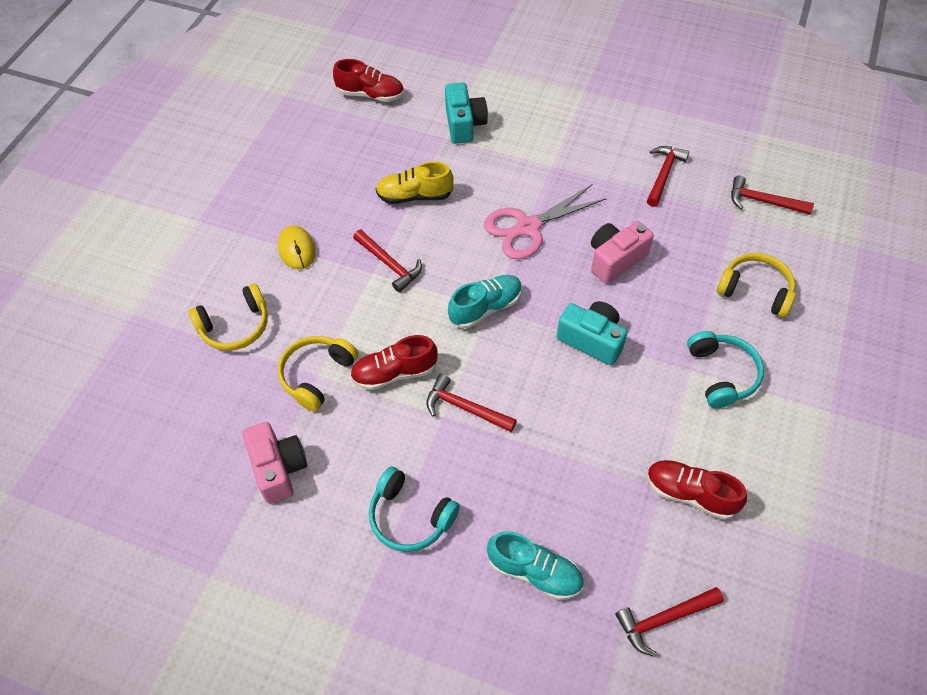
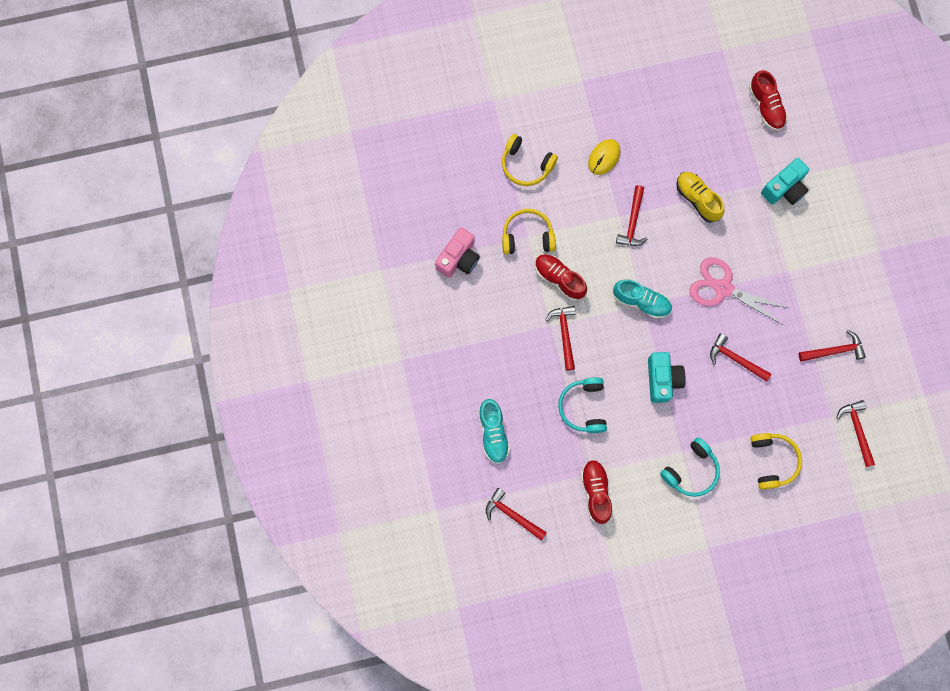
camera: 55 degrees right, 20 degrees up
(410, 517) = (479, 348): turquoise headphones -> turquoise headphones (583, 407)
(615, 260) = (735, 359): pink camera -> red hammer

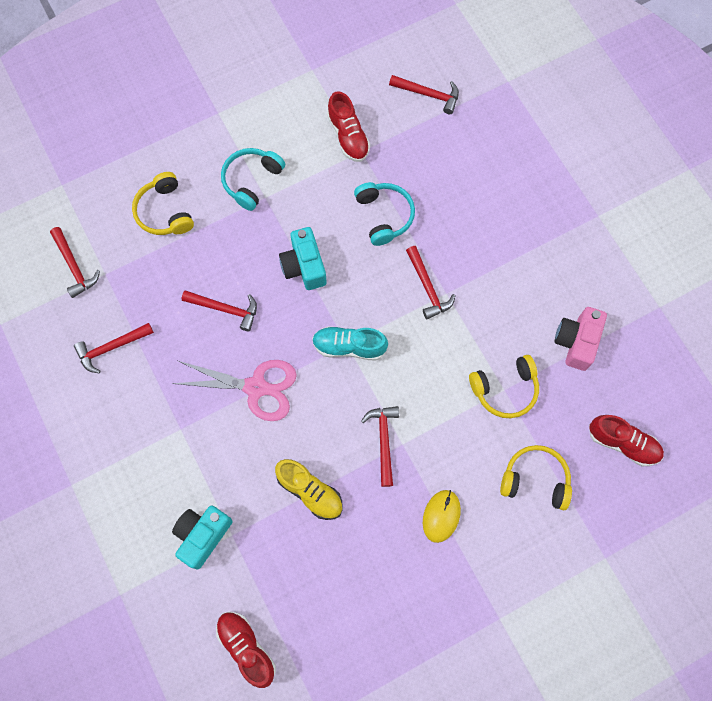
camera: 165 degrees right, 5 degrees down
(493, 433) = (473, 166): turquoise shoe -> none
(559, 279) = (452, 348): red shoe -> red shoe (623, 443)

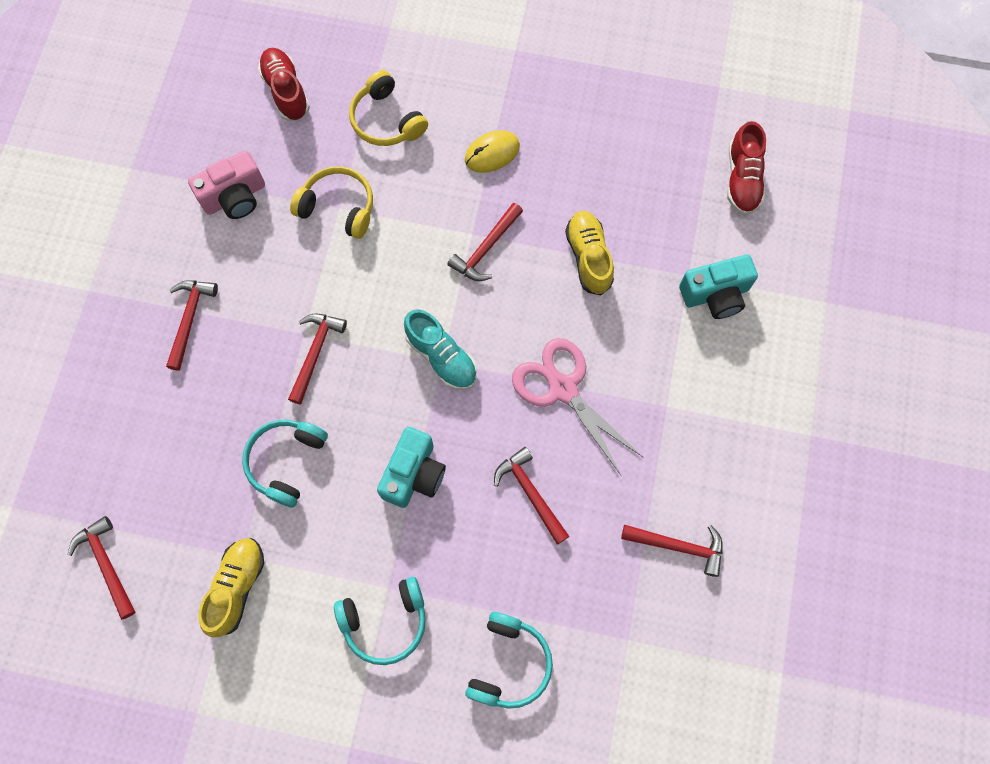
camera: 140 degrees left, 0 degrees up
(74, 266) = (656, 678): red hammer -> red hammer (189, 319)
(164, 212) = (509, 663): yellow headphones -> turquoise headphones
(348, 136) = (237, 587): red shoe -> yellow shoe

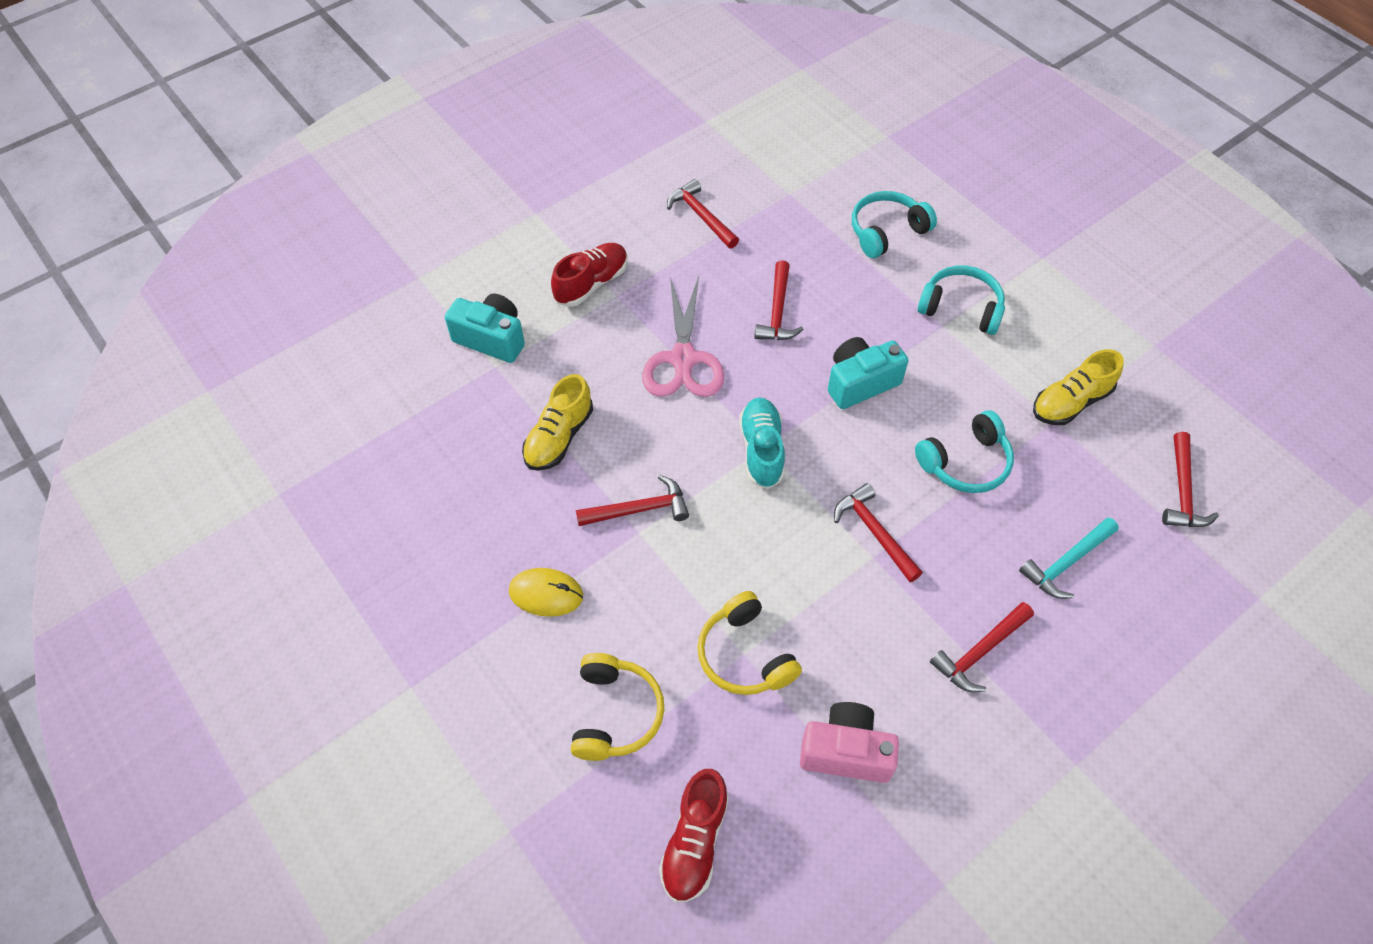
camera: 140 degrees left, 15 degrees down
(165, 431) = (1066, 563): none -> turquoise hammer
(315, 353) = (874, 532): red hammer -> red hammer turned 90 degrees clockwise
(742, 179) = (363, 403): red shoe -> red shoe (591, 283)

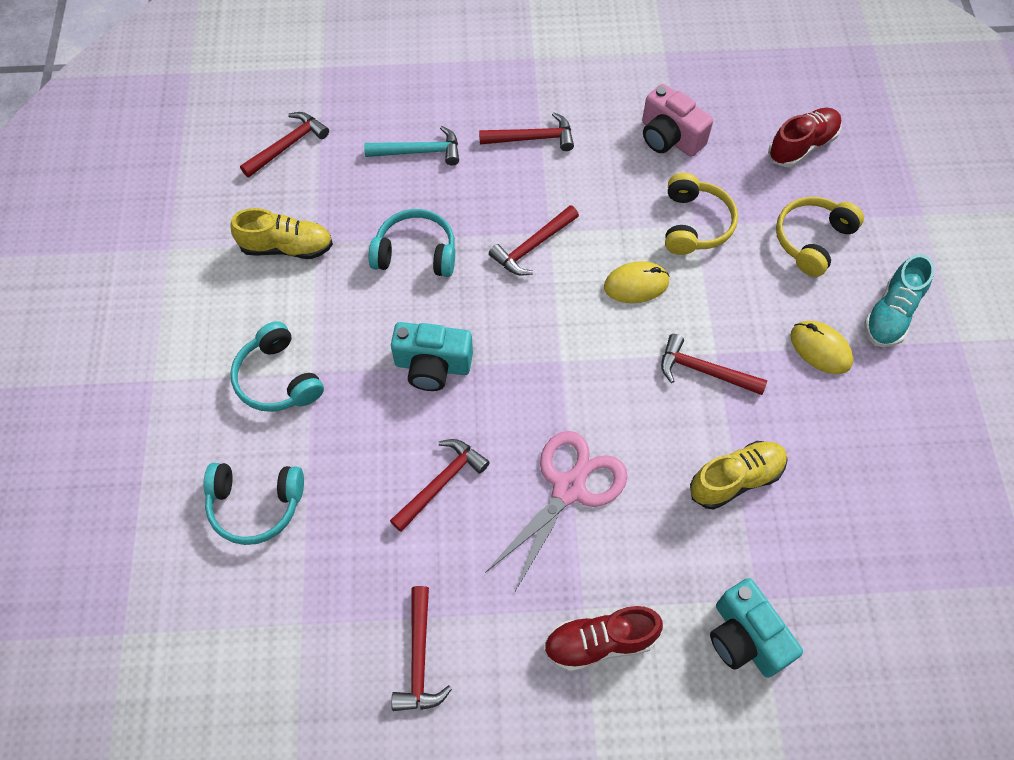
camera: 145 degrees left, 5 degrees up
(754, 553) = (636, 284): none -> yellow mouse
(761, 450) = (566, 359): turquoise shoe -> turquoise shoe (891, 314)
(874, 532) = (532, 246): red hammer -> red hammer turned 45 degrees clockwise

